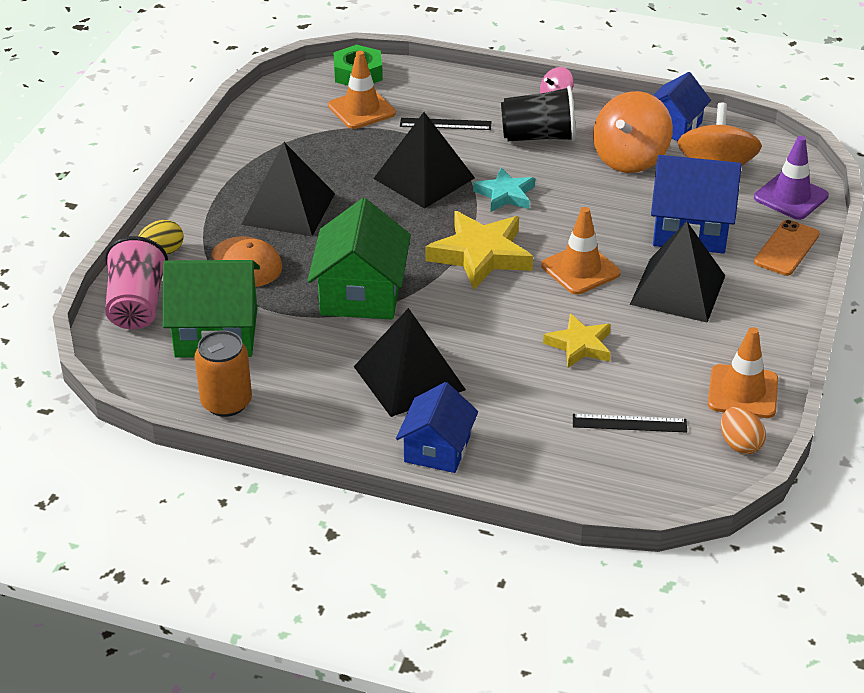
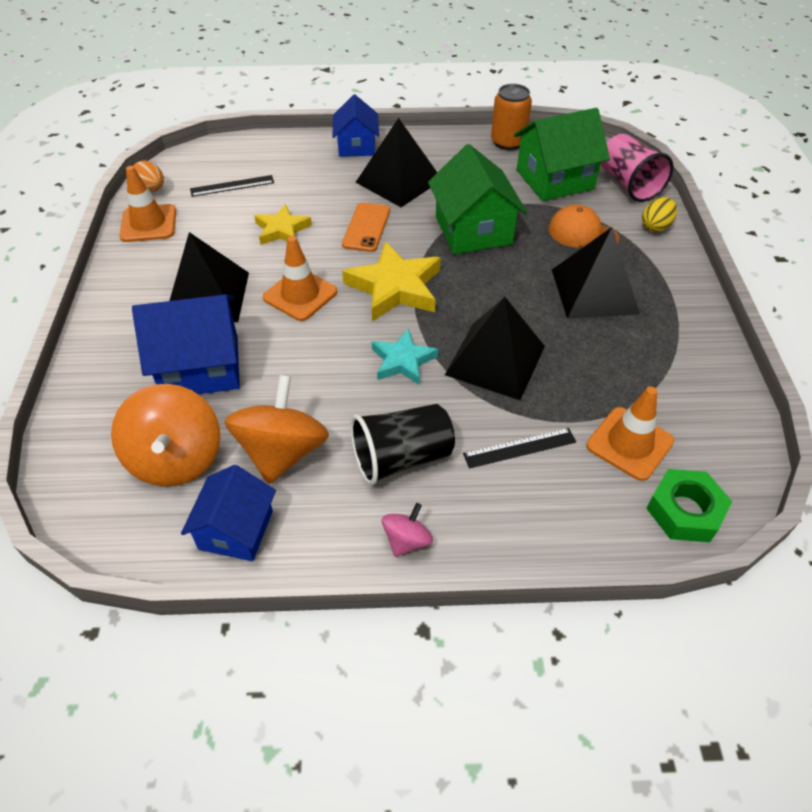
camera: 160 degrees right, 10 degrees up
(786, 248) = (99, 368): orange phone -> orange phone (366, 227)
(790, 197) = (86, 442): purple traffic cone -> none

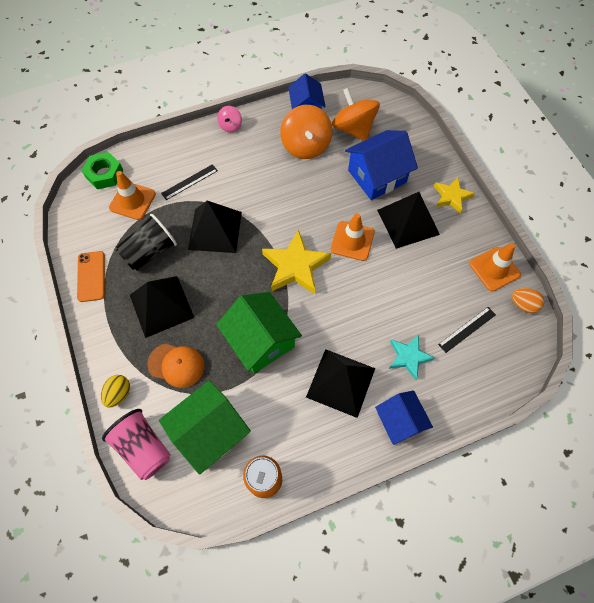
camera: 160 degrees right, 15 degrees up
(282, 230) = (399, 294): yellow star -> yellow star (451, 197)
(366, 227) = (340, 317): orange phone -> orange phone (91, 276)
(401, 458) = (247, 160): black cup -> black cup (150, 252)
(402, 361) = (268, 213): turquoise star -> turquoise star (408, 357)

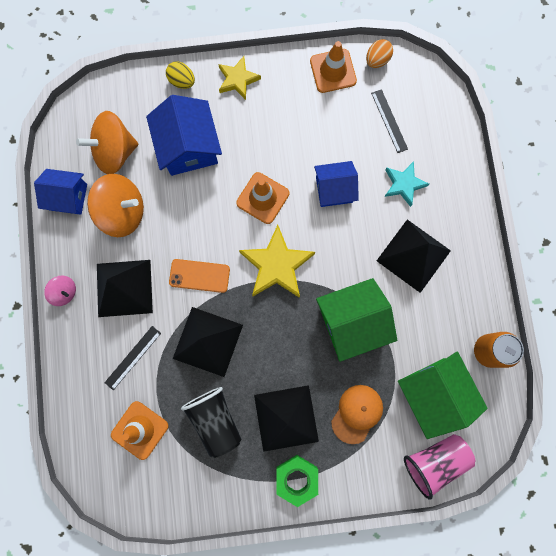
camera: 75 degrees left, 15 degrees up
(91, 276) = (228, 492): orange phone -> orange phone (199, 276)
(104, 174) = (90, 459): green nut -> green nut (296, 479)
(119, 394) = (373, 478): yellow egg -> yellow egg (182, 81)
(189, 182) = (133, 357): black ruler -> black ruler turned 60 degrees clockwise
(399, 421) = (462, 213): blue house -> blue house (334, 189)
(408, 222) = (255, 134): black pyramid -> black pyramid (124, 288)

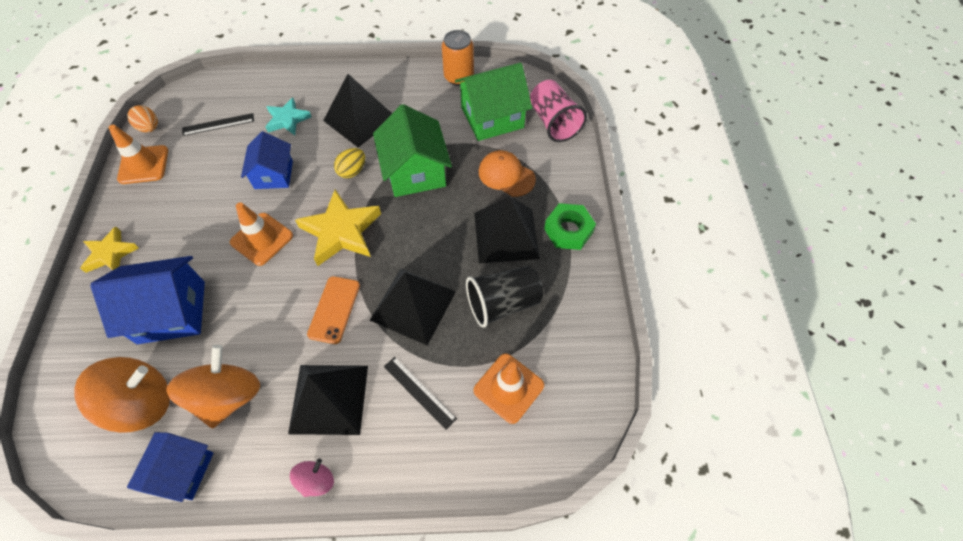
camera: 85 degrees left, 20 degrees down
(115, 152) = (142, 402): orange spinning top -> orange spinning top turned 105 degrees counterclockwise
(182, 81) = (83, 314): yellow egg -> yellow egg (352, 171)

